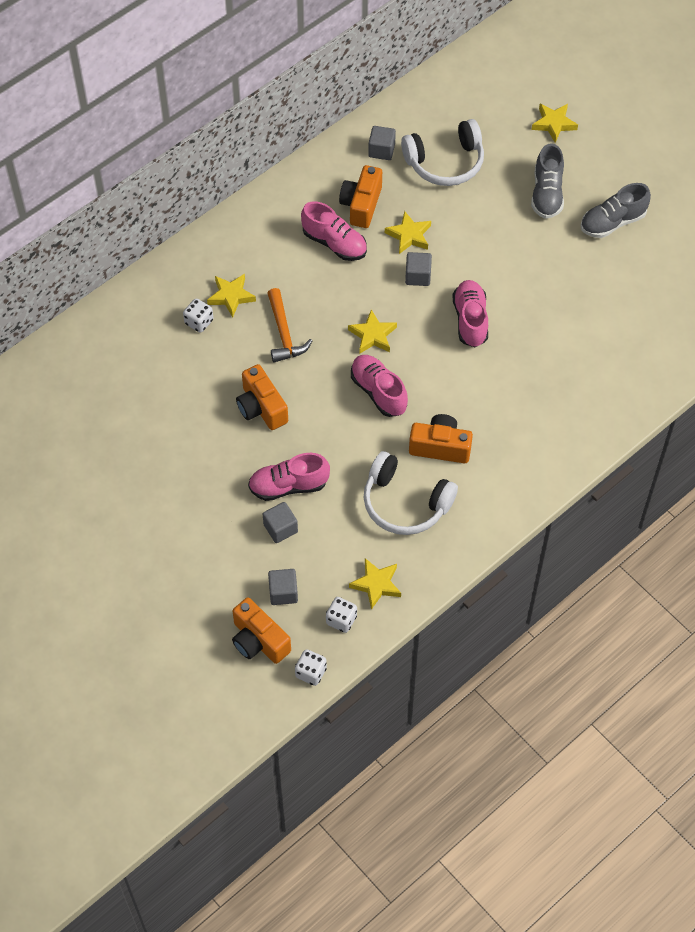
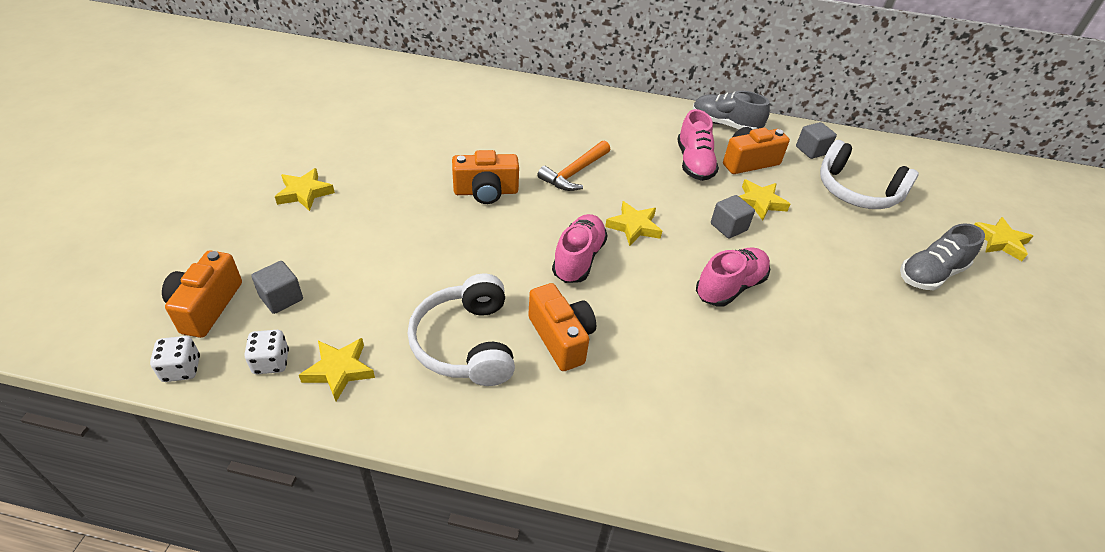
camera: 50 degrees right, 15 degrees down
(199, 322) = (534, 125): white dice -> none
(231, 296) = (576, 131): yellow star -> yellow star (304, 193)
(261, 407) = (486, 192): orange camera -> orange camera turned 120 degrees counterclockwise
(280, 528) = (360, 261): grey cube -> none
(288, 486) = (415, 245): pink shoe -> none
(612, 222) = (981, 344): grey shoe -> grey shoe (725, 124)

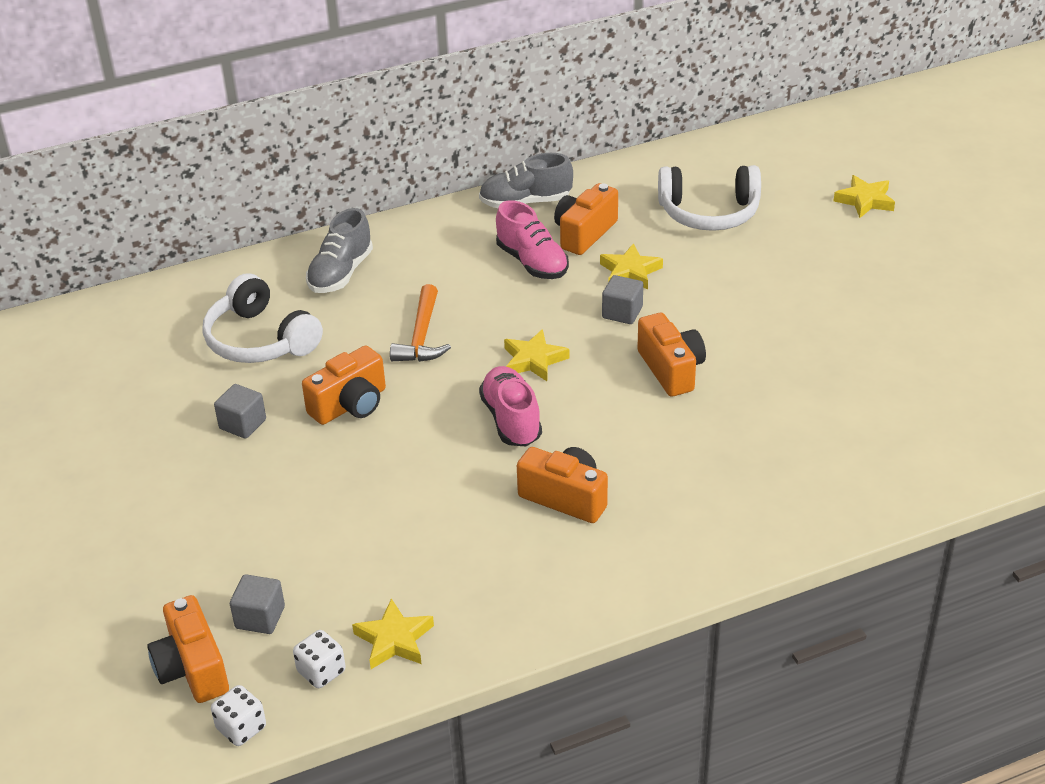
camera: 30 degrees left, 5 degrees down
(304, 193) = (153, 512): yellow star -> none
(465, 343) = (484, 551): white headphones -> white headphones (260, 340)
(730, 287) = (671, 369): pink shoe -> orange camera
(811, 150) = (634, 189): grey cube -> grey cube (243, 424)
(930, 274) = (829, 264): grey shoe -> grey shoe (341, 273)

